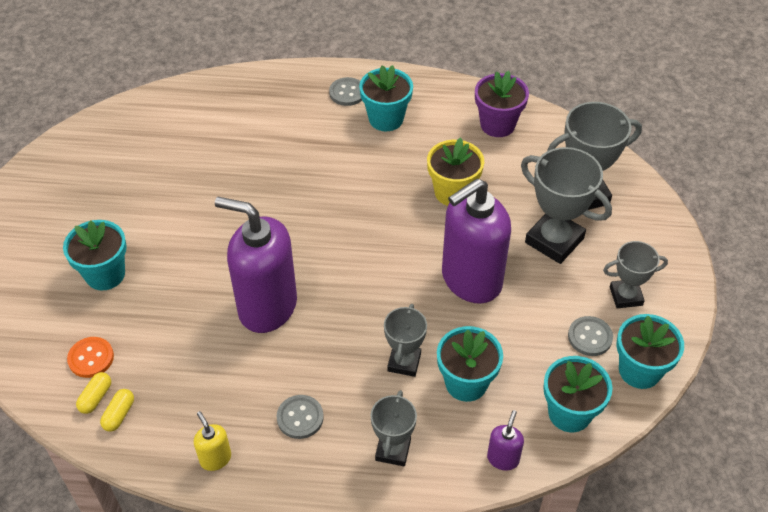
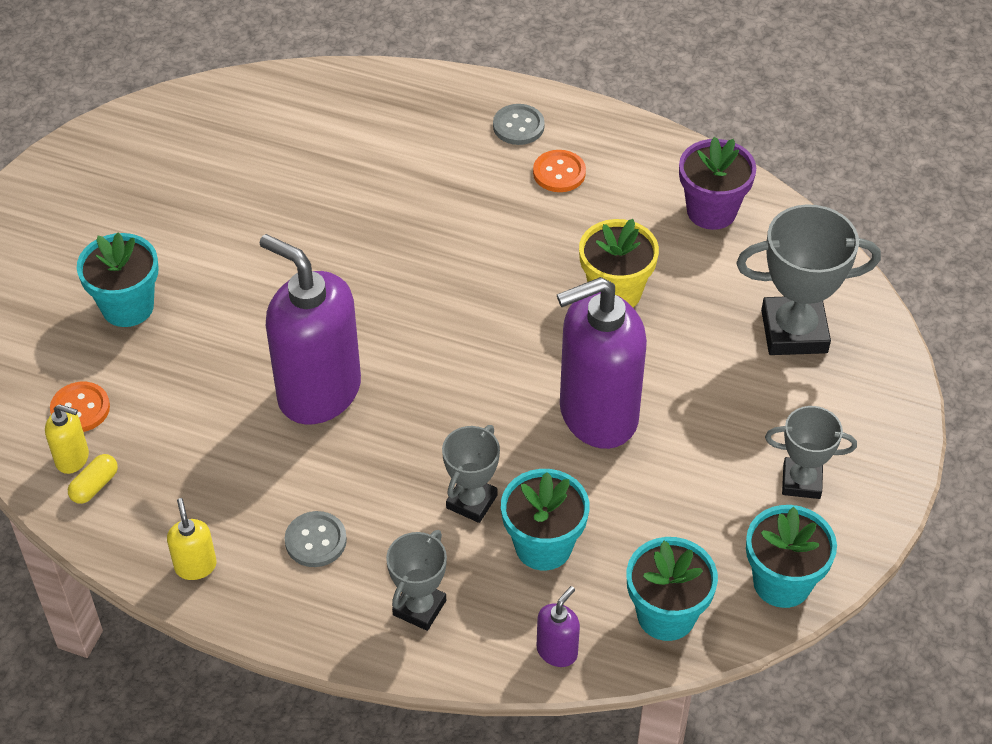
camera: 15 degrees right, 0 degrees up
(96, 397) = (72, 458): yellow capsule -> yellow soap dispenser
(386, 119) = (559, 173): turquoise flower pot -> orange button
(554, 240) = (731, 386): grey trophy -> none
(590, 337) = (731, 524): grey button -> none

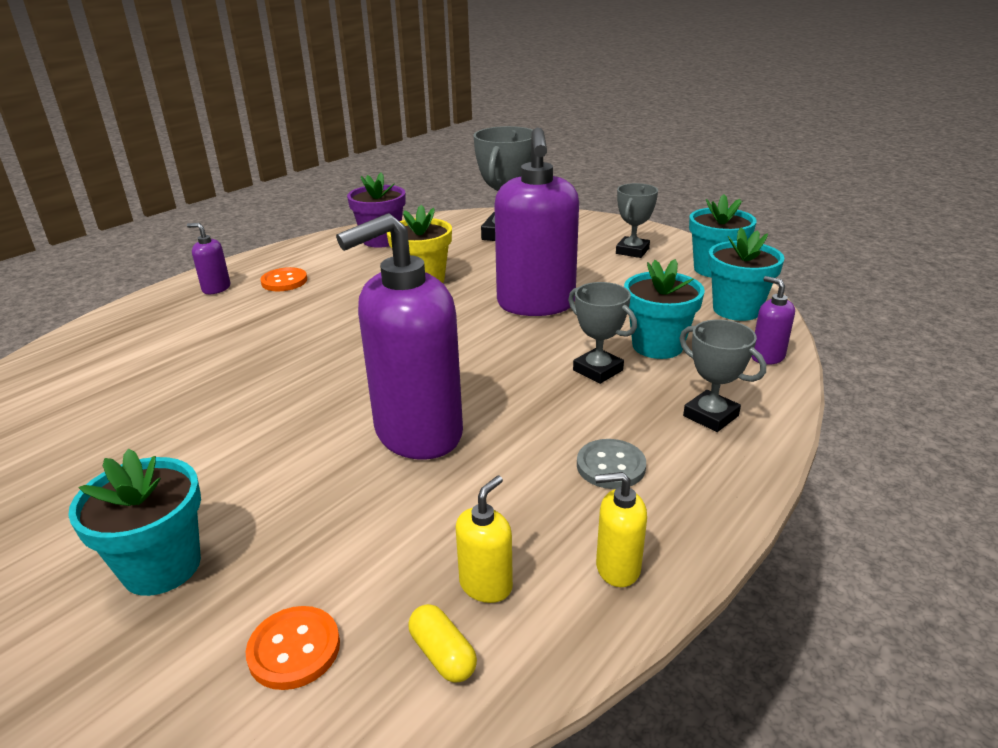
camera: 70 degrees left, 20 degrees down
(72, 458) = (379, 674): yellow soap dispenser -> yellow soap dispenser (486, 585)
(518, 126) = (216, 288): grey button -> purple soap dispenser

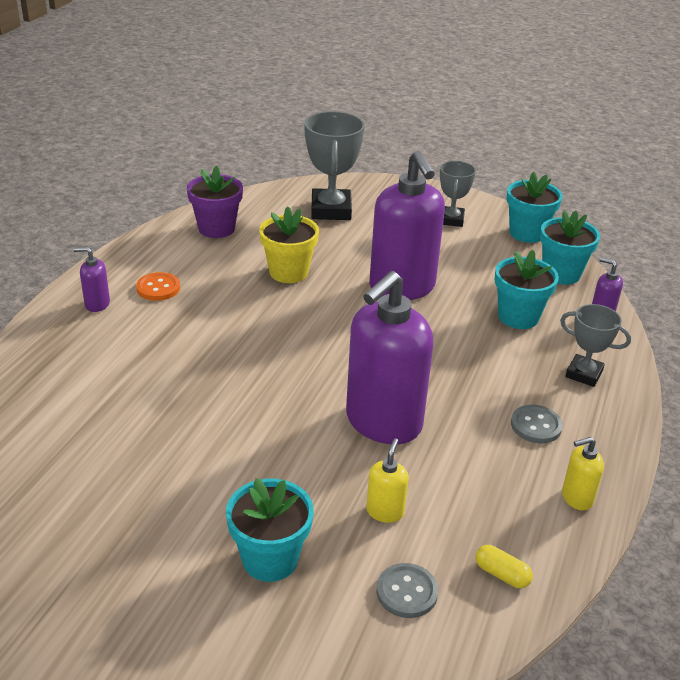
camera: 20 degrees left, 5 degrees up
(294, 649) = (407, 592): orange button -> grey button
(486, 585) = (501, 526): yellow soap dispenser -> yellow soap dispenser (385, 511)
(598, 370) = (485, 346): grey trophy -> none

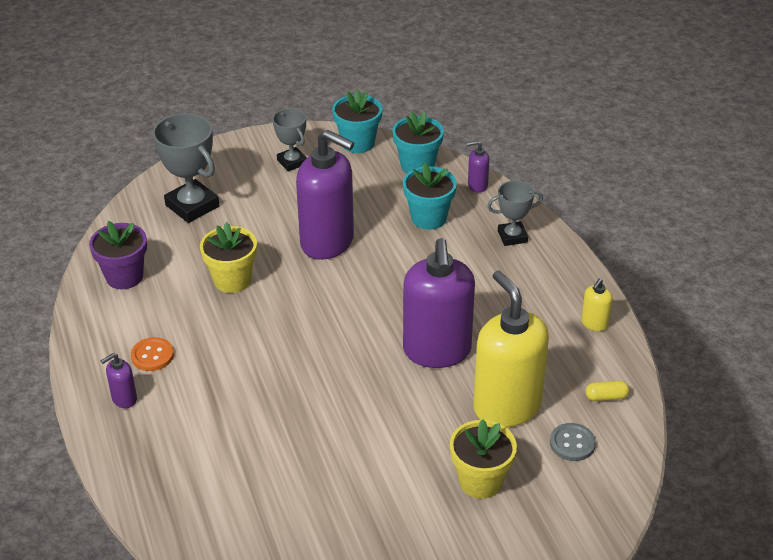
camera: 40 degrees left, 5 degrees up
(270, 559) = (480, 481): turquoise flower pot -> yellow flower pot
(385, 511) = (506, 406): yellow soap dispenser -> yellow soap dispenser, size x2.37
(536, 426) = (524, 292): grey button -> none

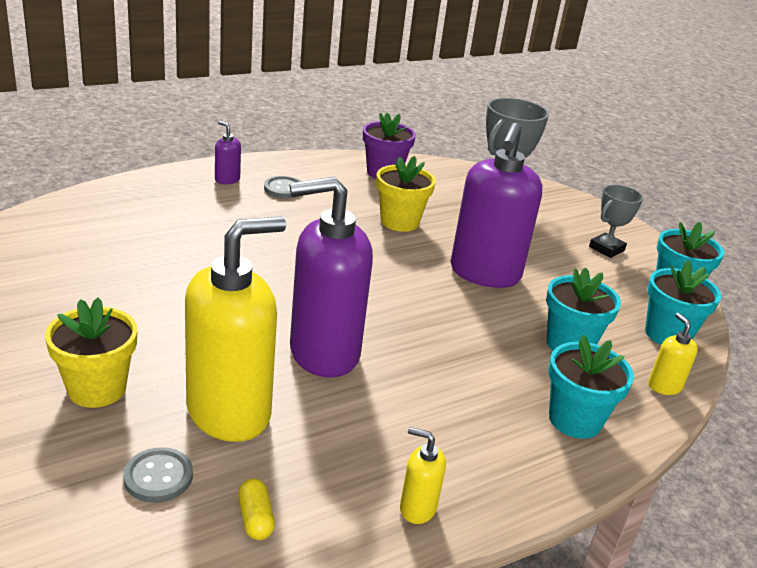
camera: 75 degrees right, 10 degrees down
(152, 355) = (284, 189): orange button -> grey button
(477, 185) = (664, 386): purple soap dispenser -> yellow soap dispenser
(512, 236) = (575, 420): grey trophy -> turquoise flower pot

